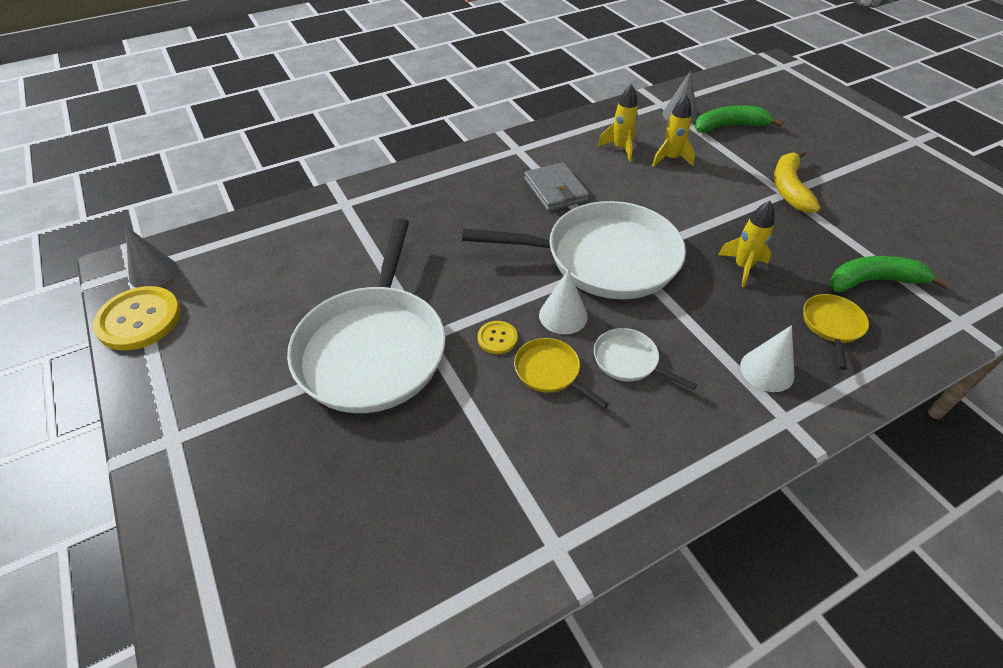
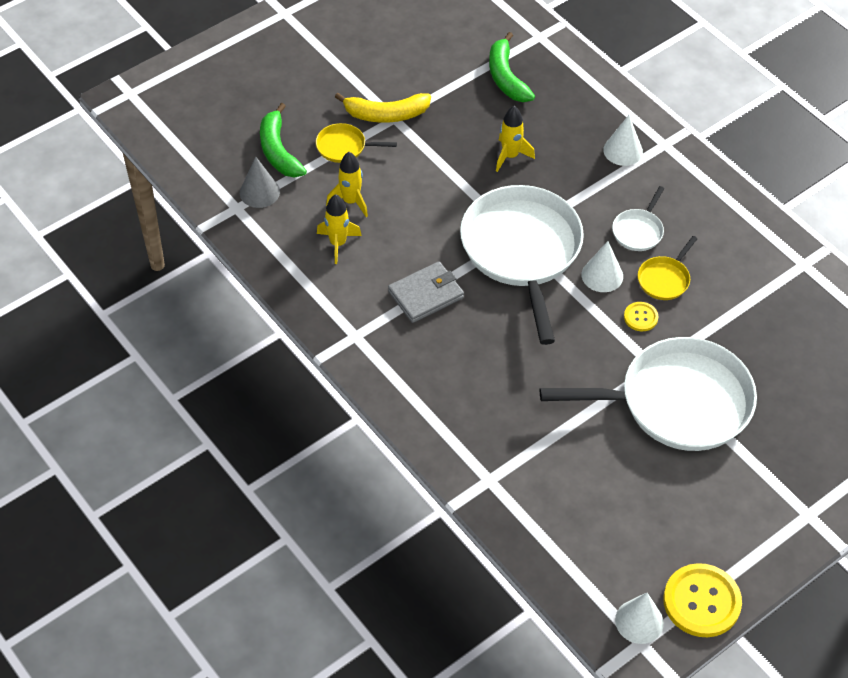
camera: 100 degrees left, 5 degrees up
(153, 272) = (639, 621): grey cone -> white cone
(832, 325) = (564, 109): yellow pan -> yellow pan (344, 147)

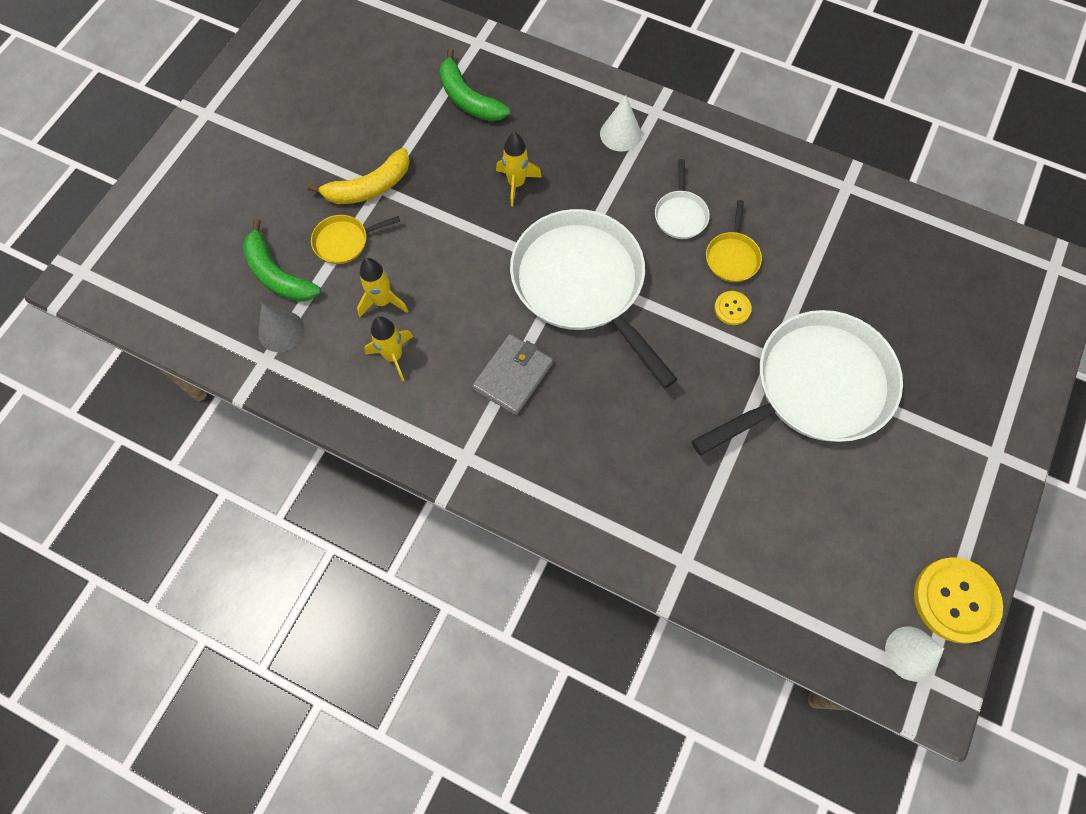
camera: 25 degrees left, 15 degrees up
(602, 275) = (672, 278): white cone -> none

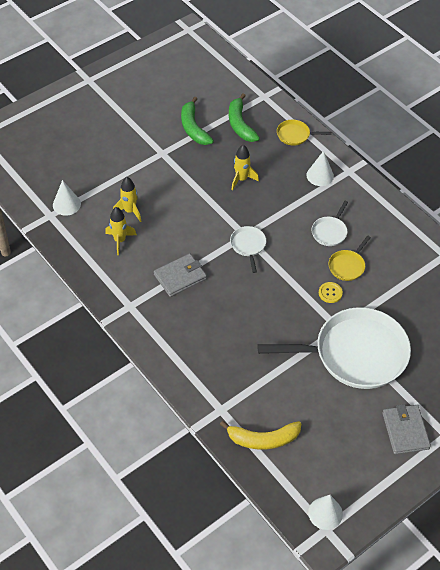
camera: 25 degrees right, 15 degrees down
(277, 274) = (81, 175): green banana -> green banana (193, 128)
(281, 331) = (66, 204): grey cone -> white cone
(344, 241) = (126, 173): yellow pan -> yellow pan (295, 135)
(369, 187) = (156, 150): yellow banana -> yellow banana (263, 439)
(582, 284) = (248, 245): white pan -> white pan, size x0.42
(942, 473) = (405, 431): none -> grey wallet
(955, 600) = (370, 498): yellow button -> none

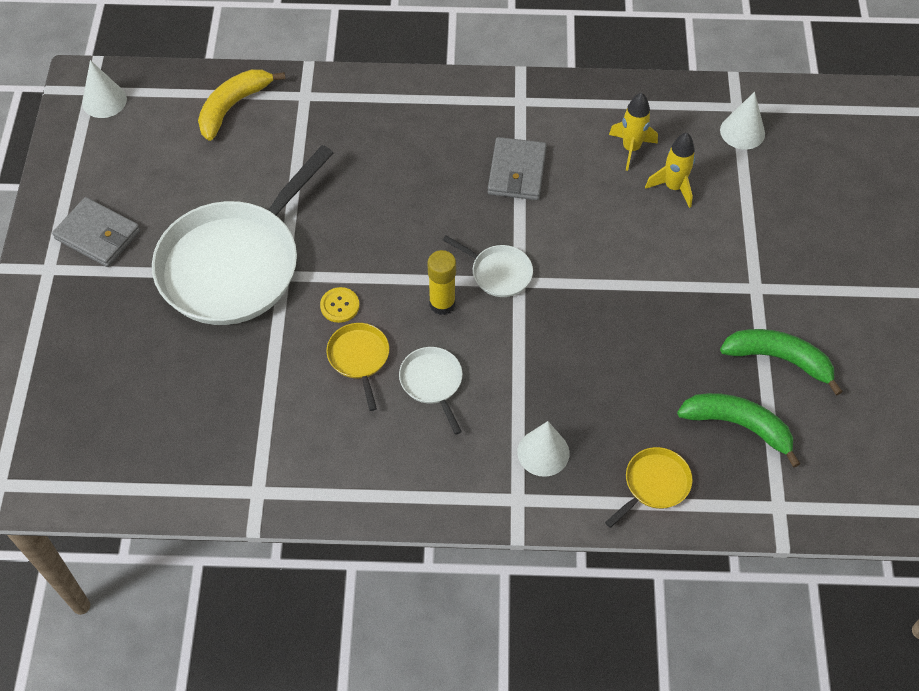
camera: 130 degrees right, 5 degrees up
(241, 179) = (622, 347): yellow rocket -> none
(287, 255) = (442, 304): none -> yellow glue stick

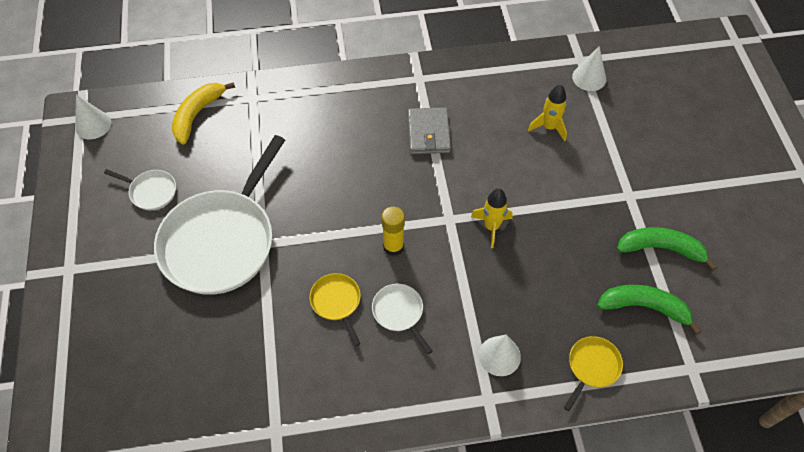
camera: 10 degrees left, 0 degrees up
(98, 235) = (105, 234): grey wallet -> none
(340, 306) = (312, 261): yellow button -> none
(498, 273) = (432, 215): white pan -> white pan (151, 191)
(631, 148) = (510, 102): yellow rocket -> yellow rocket (491, 227)

